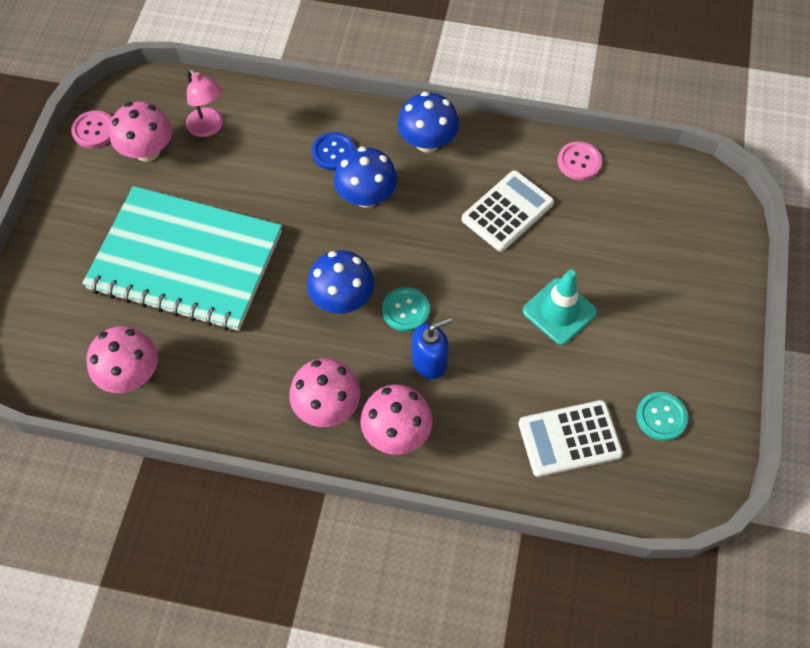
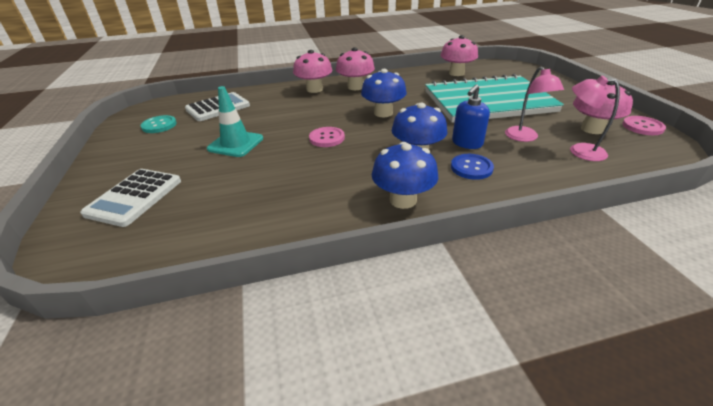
camera: 155 degrees right, 25 degrees down
(233, 170) = (524, 138): none -> pink lamp
(405, 310) = (341, 119): turquoise button -> none
(429, 362) = (312, 108): blue soap dispenser -> blue soap dispenser (467, 143)
(507, 211) = (298, 178): white calculator -> white calculator (134, 197)
(579, 162) = (240, 235): pink button -> pink button (327, 138)

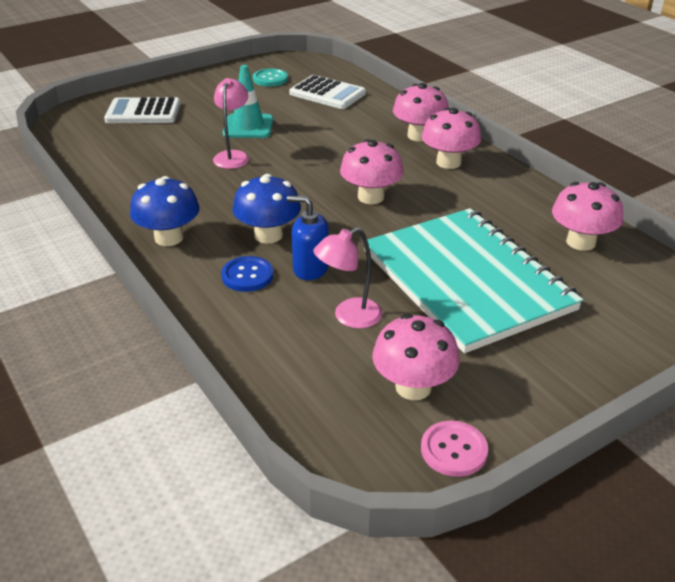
camera: 70 degrees right, 0 degrees up
(327, 138) = (282, 172): pink button -> none
(383, 113) = (371, 197): blue mushroom -> pink mushroom
(579, 151) = (327, 366): pink lamp -> pink lamp (233, 156)

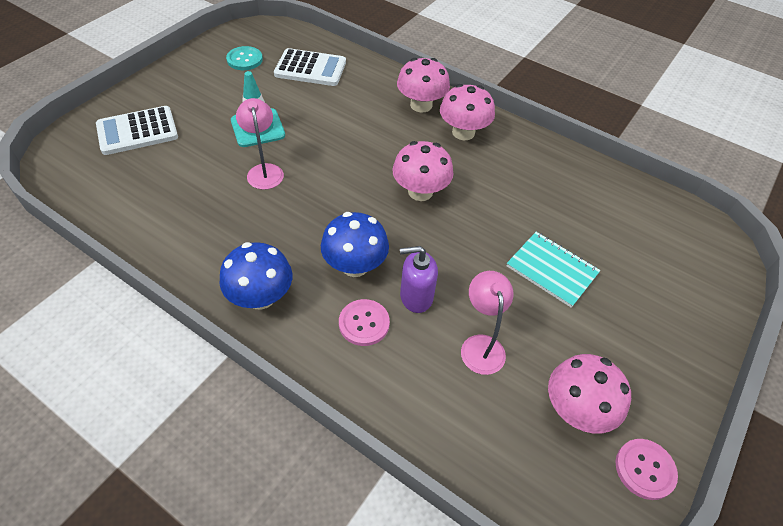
camera: 25 degrees left, 15 degrees up
(247, 275) = (364, 323): blue button -> pink button
(310, 269) = (416, 297): blue soap dispenser -> purple soap dispenser
(349, 317) = (481, 345): pink lamp -> pink lamp turned 135 degrees clockwise
(466, 280) = (552, 270): turquoise notebook -> turquoise notebook, size x0.46
(581, 242) = (613, 199): pink mushroom -> none

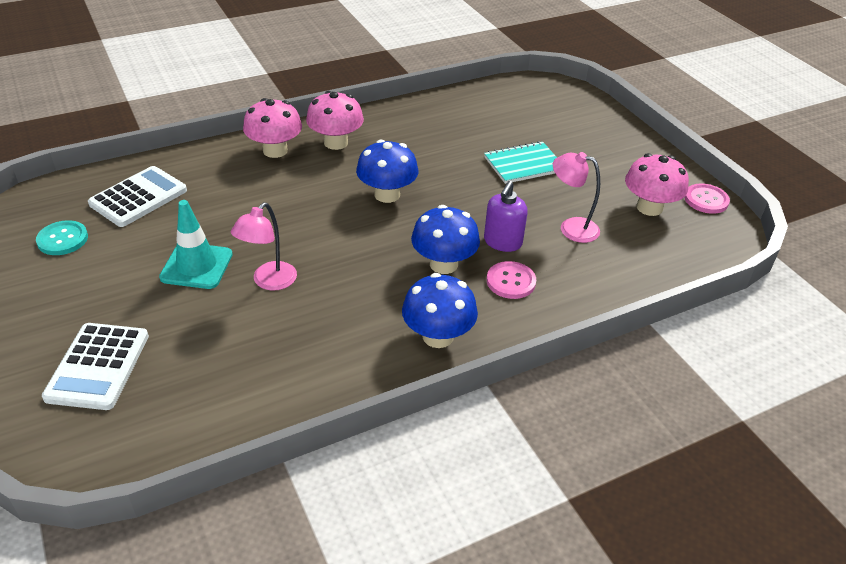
camera: 60 degrees left, 10 degrees down
(264, 171) = (269, 282): pink lamp -> pink lamp turned 75 degrees counterclockwise
(420, 191) = (387, 194): pink mushroom -> blue mushroom

